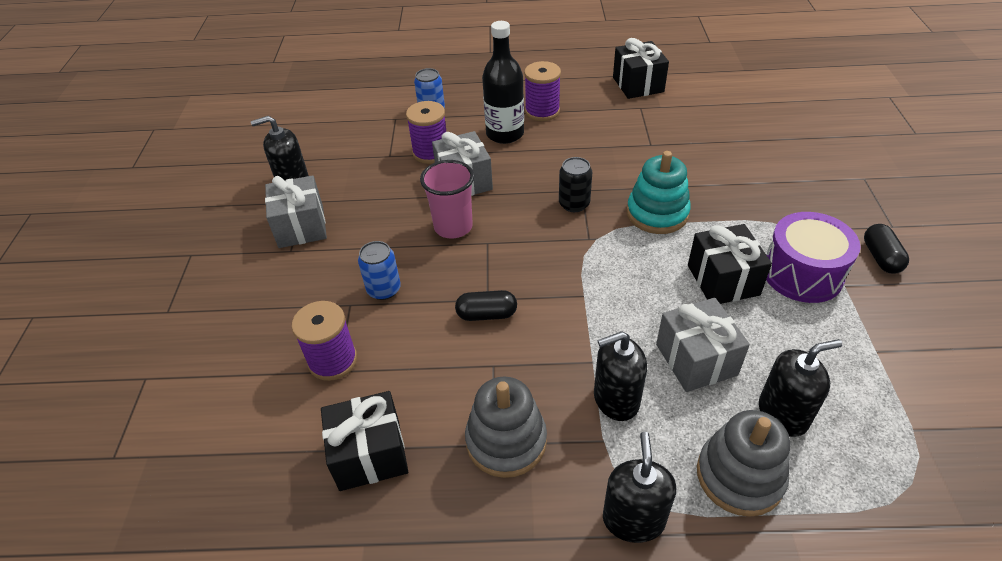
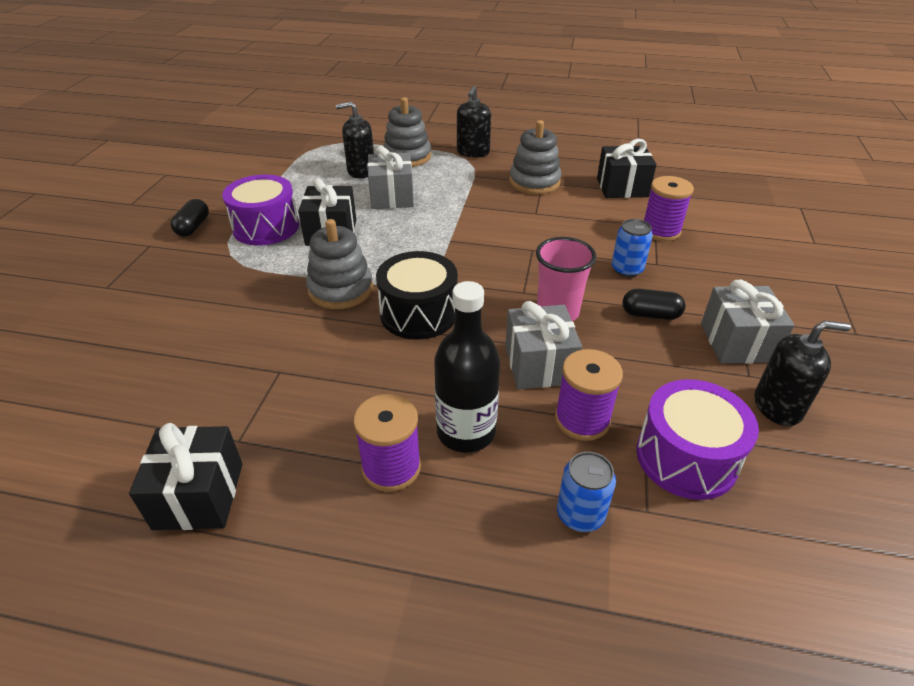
camera: 170 degrees left, 5 degrees down
(367, 144) = (686, 457): none -> purple drum
(487, 314) = (535, 240): black capsule -> black capsule (650, 314)
(574, 204) = (418, 313): black can -> black drum
(616, 399) = (457, 188): black soap dispenser -> none
(657, 213) = (340, 289): turquoise stacking toy -> grey stacking toy

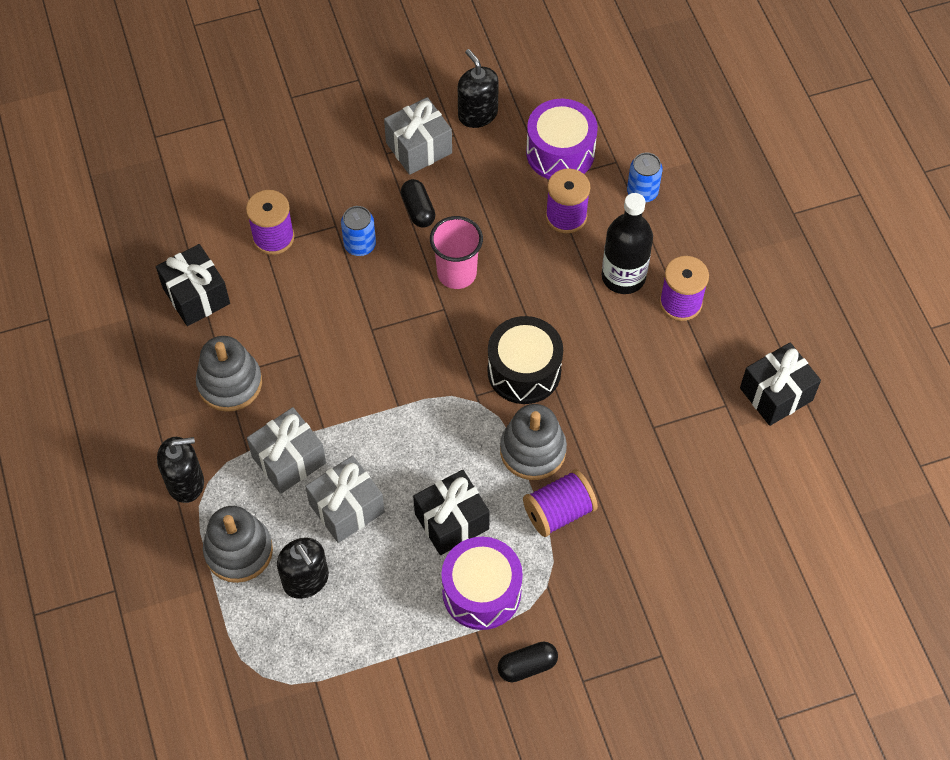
camera: 120 degrees left, 20 degrees up
(275, 282) = (559, 512): none -> purple spool
(539, 365) = (529, 261): grey gift -> grey gift (289, 460)

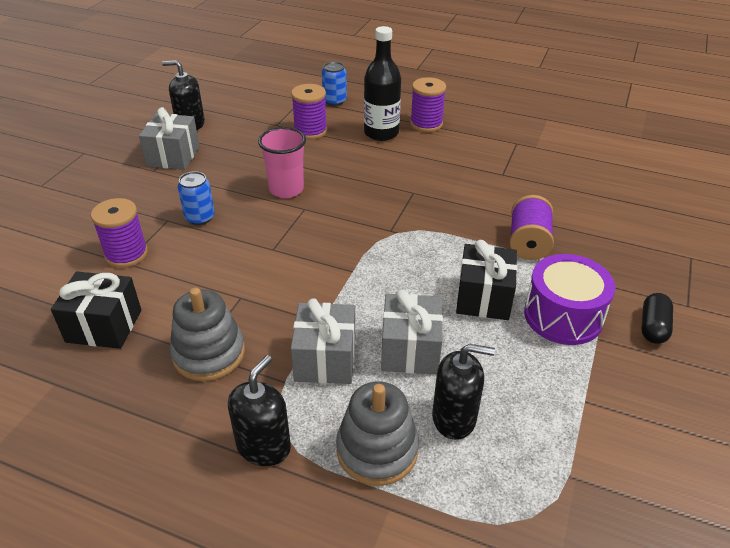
camera: 50 degrees left, 20 degrees down
(418, 210) = (215, 180): black capsule -> none
(524, 371) = (398, 201): black drum -> none
(533, 450) = (465, 229): grey stacking toy -> none
(560, 152) = (265, 112): purple drum -> none
(776, 394) = (528, 124): black gift -> none

